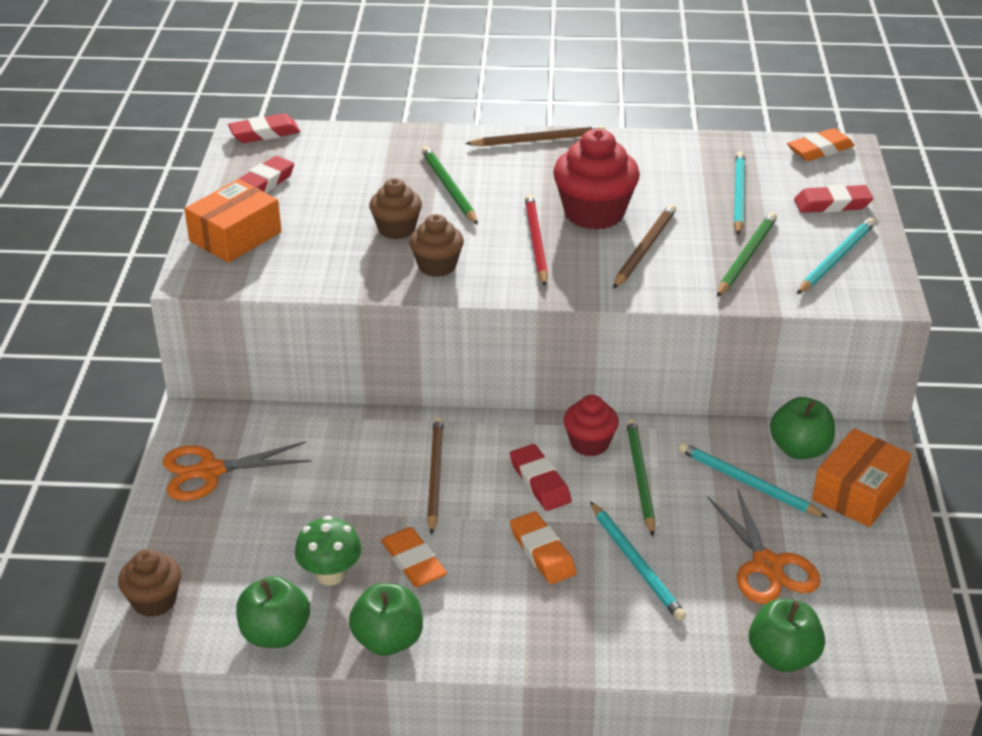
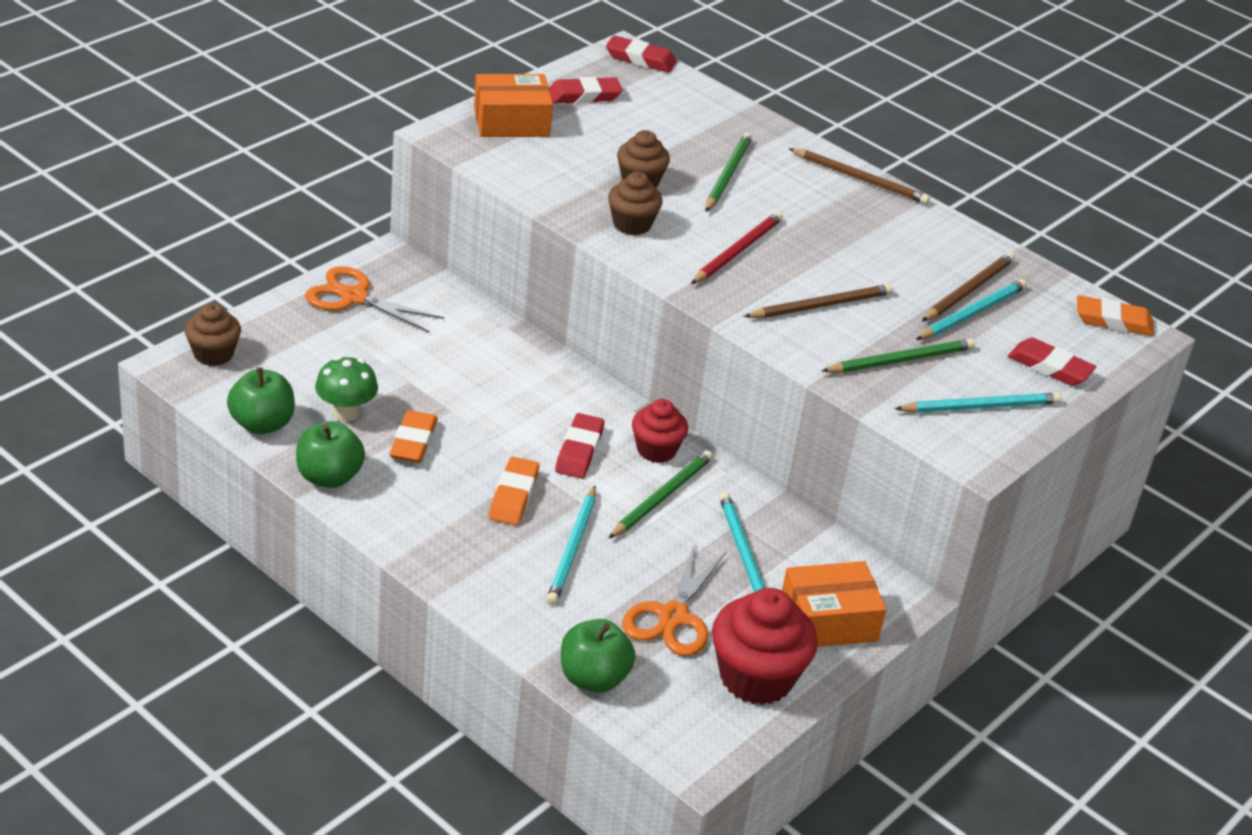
camera: 35 degrees right, 0 degrees up
(435, 475) = (507, 397): brown pencil -> brown pencil (968, 290)
(594, 213) = (820, 257): red cupcake -> red cupcake (756, 677)
(799, 449) = (826, 561): green apple -> none

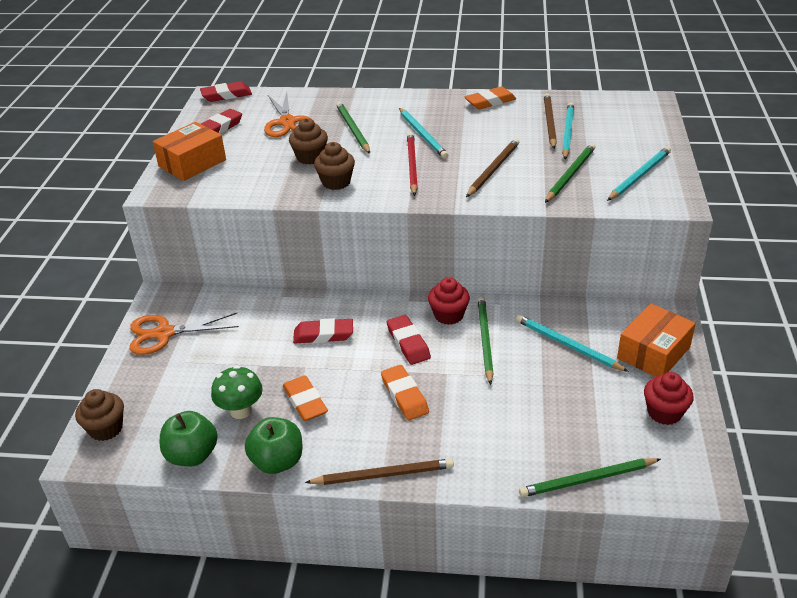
camera: 30 degrees left, 0 degrees up
(572, 549) = (476, 405): turquoise pencil -> turquoise pencil (422, 135)
(593, 678) = (587, 480): green apple -> green pencil
(673, 617) = (579, 408): orange scissors -> orange scissors (287, 122)
(756, 677) = (664, 412): red cupcake -> red cupcake, size x0.61
(860, 179) = (423, 97): brown pencil -> brown pencil (383, 475)
(1050, 367) = (638, 138): red eraser -> red eraser (323, 335)
(1113, 321) = (631, 101): orange eraser -> orange eraser (490, 102)

